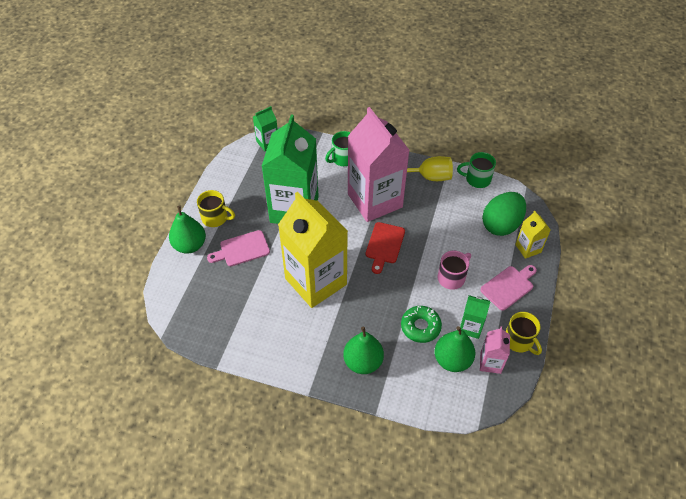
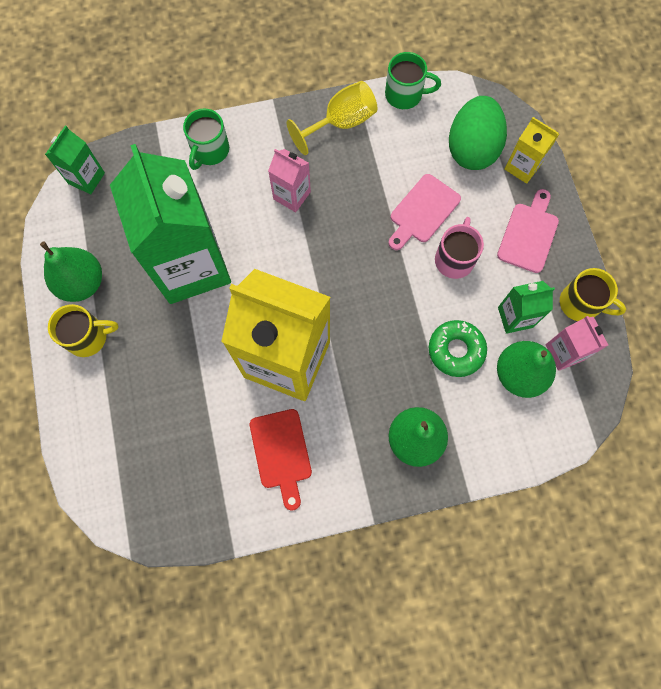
camera: 30 degrees left, 20 degrees up
(190, 245) = (79, 399): green pear -> green pear (82, 283)
(242, 249) = (157, 365): pink cutting board -> pink cutting board (422, 211)
(375, 200) = (292, 195): pink carton -> pink carton, size x0.44
(384, 245) = (343, 257): red cutting board -> red cutting board (281, 453)
(477, 179) = (405, 95): green mug -> green mug turned 150 degrees counterclockwise

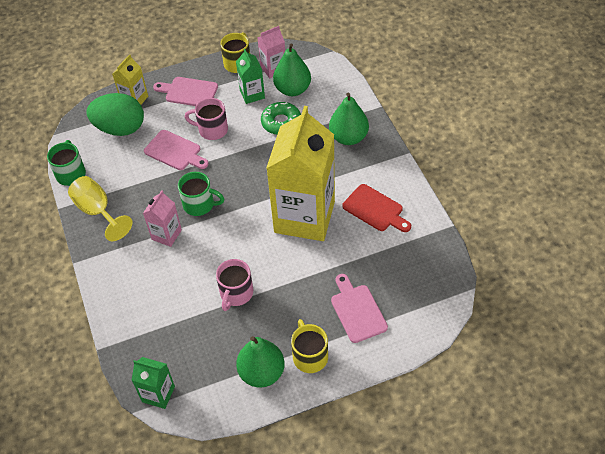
camera: 95 degrees left, 20 degrees down
(134, 401) = (357, 310): none -> pink cutting board
(191, 265) = (236, 293): green carton -> pink mug
(209, 151) = (126, 300): green mug -> green mug (199, 204)
(281, 453) = (375, 209): red cutting board -> red cutting board turned 60 degrees clockwise

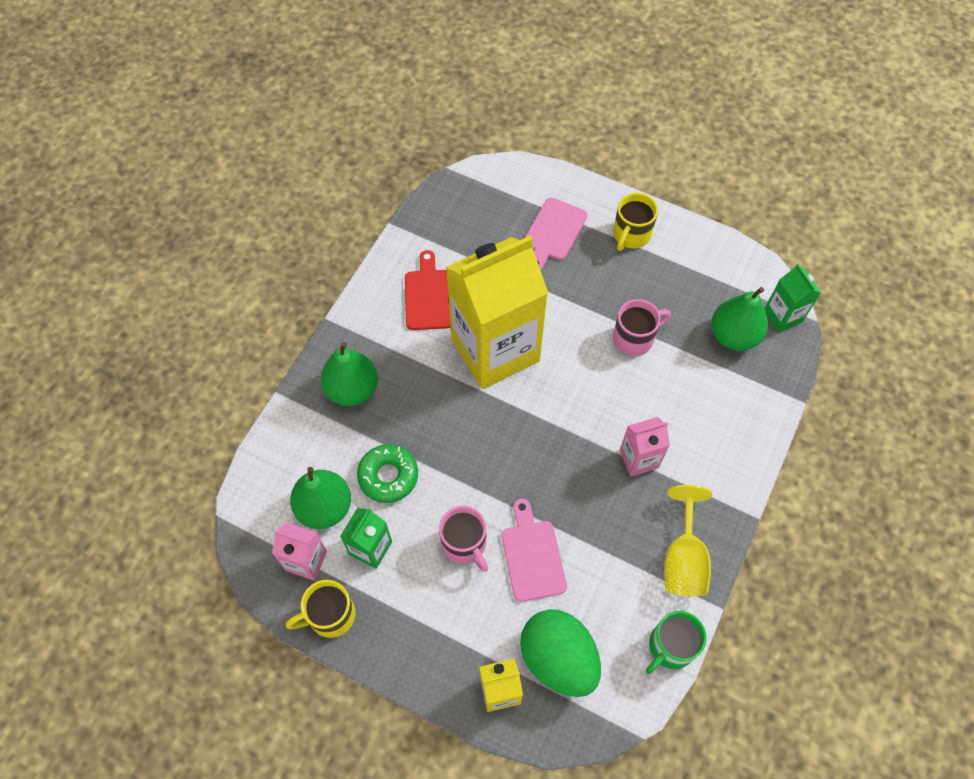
camera: 135 degrees left, 10 degrees up
(189, 92) = (430, 631): pink cutting board -> none
(199, 204) = (574, 460): green mug -> none
(262, 373) = (682, 257): green pear -> green pear (734, 335)

